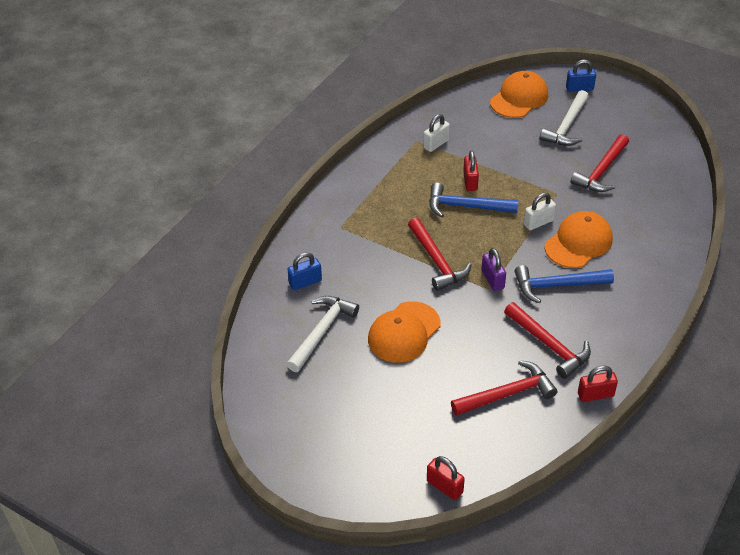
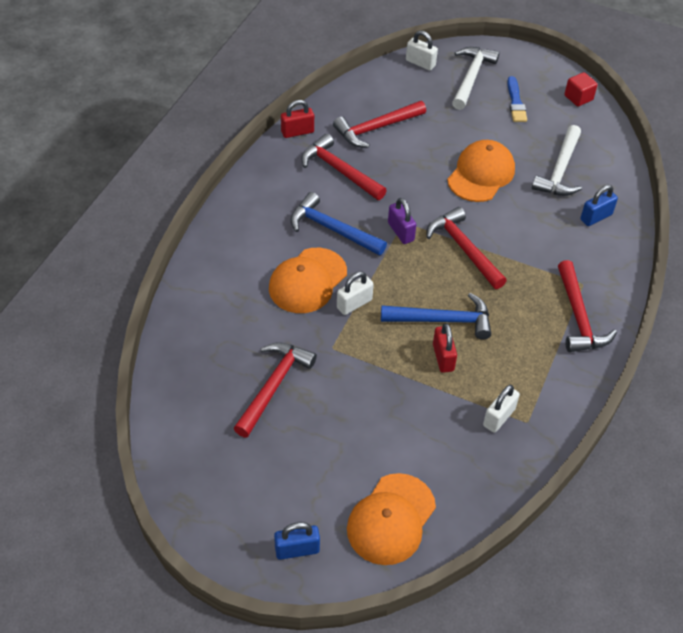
camera: 170 degrees right, 5 degrees up
(267, 421) = (578, 98): none -> red cube
(342, 419) = (515, 102): none -> blue brush
(354, 202) = (578, 317): none -> red hammer
(444, 487) = (420, 63): red padlock -> white padlock
(557, 286) = (332, 229): blue hammer -> blue hammer turned 135 degrees counterclockwise
(567, 126) = (318, 464): white hammer -> white hammer (471, 77)

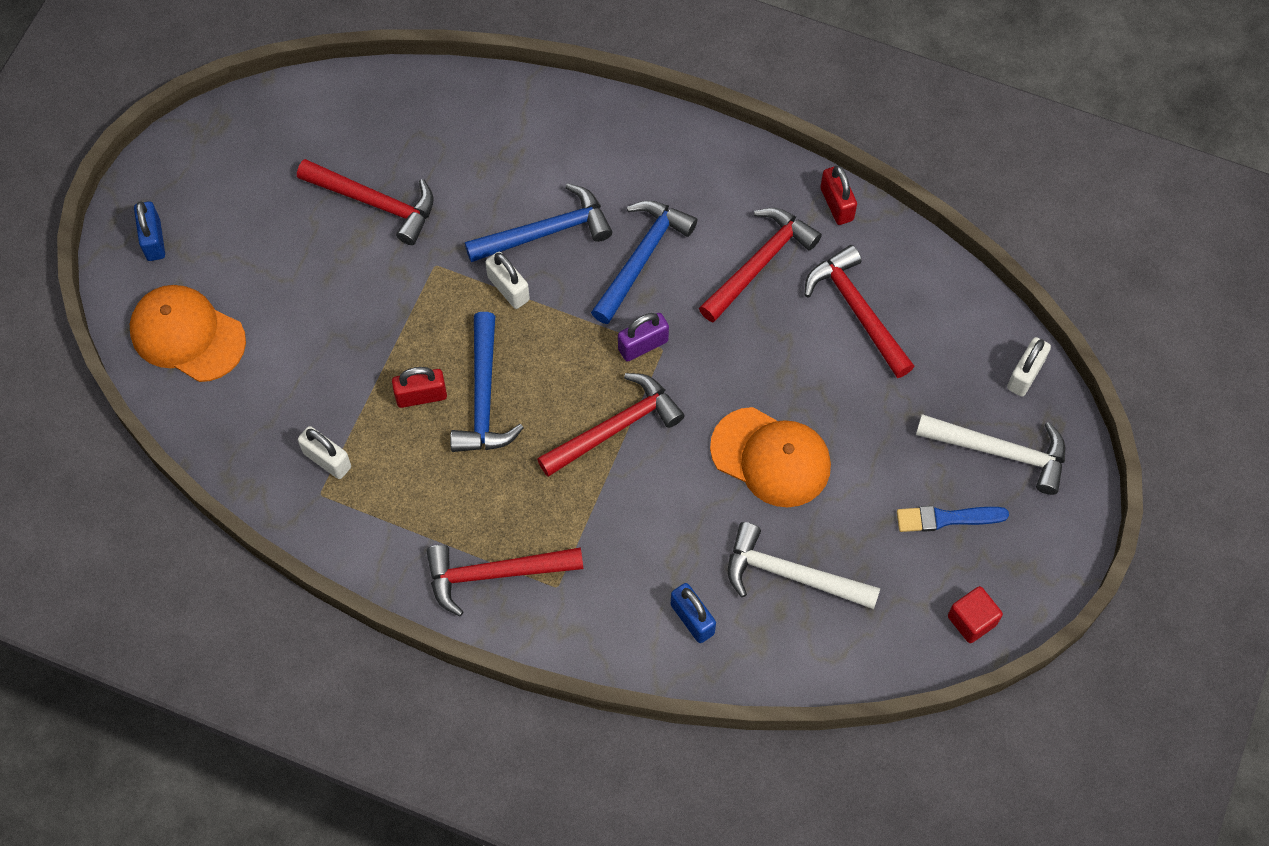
camera: 90 degrees right, 15 degrees up
(307, 281) = (546, 231): orange cap -> blue hammer

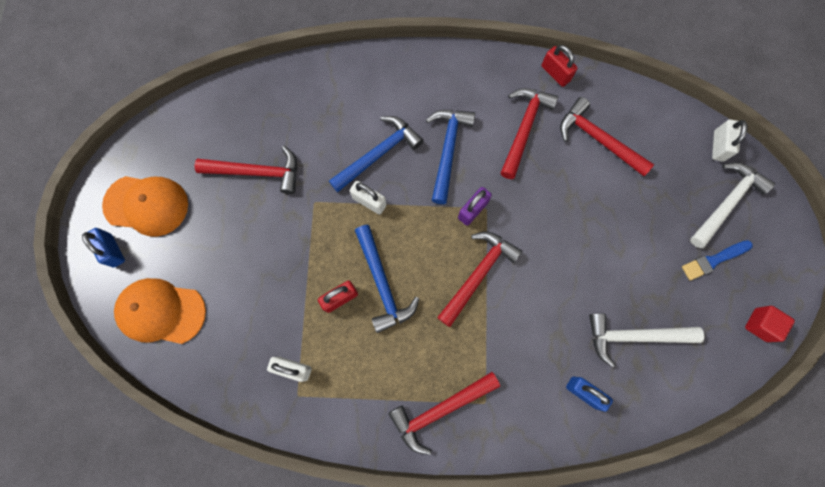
camera: 20 degrees left, 10 degrees up
(771, 457) = (586, 258): orange cap -> orange cap (146, 205)
(1000, 452) = (726, 202): white hammer -> white hammer turned 45 degrees counterclockwise

